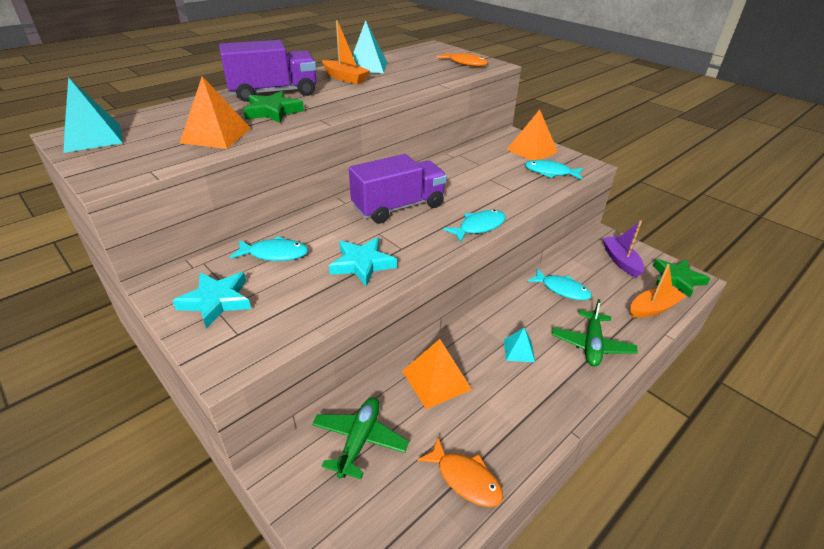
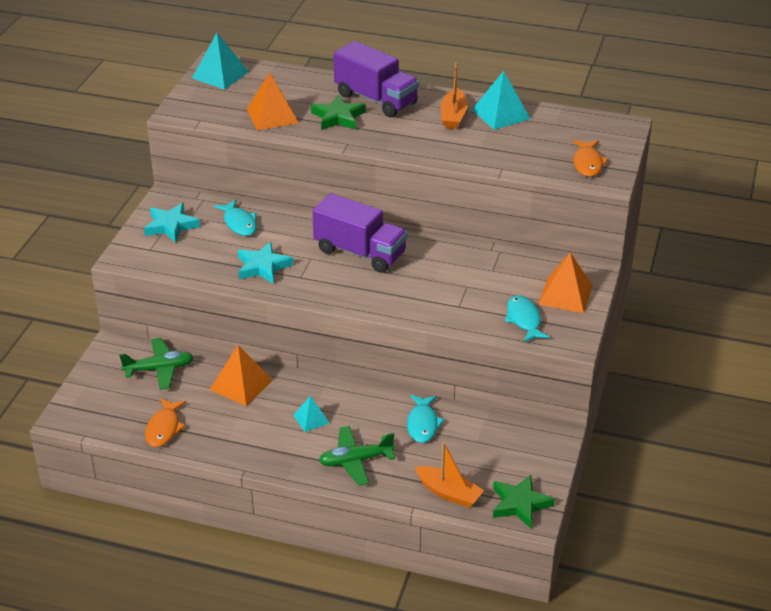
camera: 60 degrees right, 0 degrees up
(479, 227) = (370, 305): turquoise fish -> none
(620, 261) = (515, 455): purple boat -> none

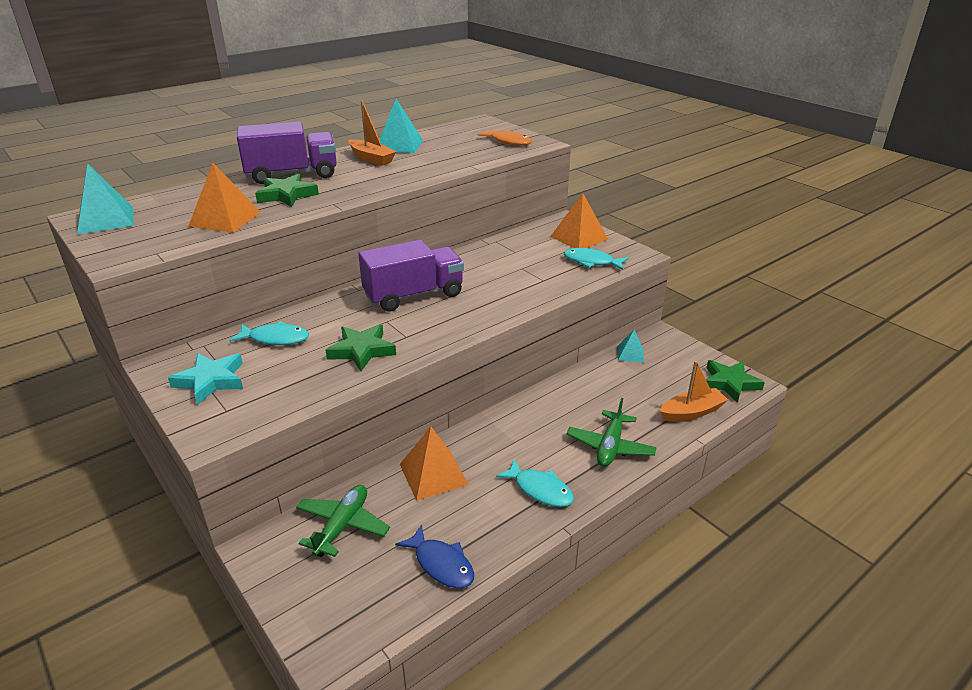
camera: 55 degrees left, 5 degrees down
(164, 428) = (441, 564): orange fish -> blue fish
(263, 267) = (362, 351): turquoise star -> green star
(311, 419) = (528, 449): turquoise pyramid -> turquoise pyramid (630, 354)
(423, 424) = (594, 390): turquoise fish -> turquoise fish (540, 489)

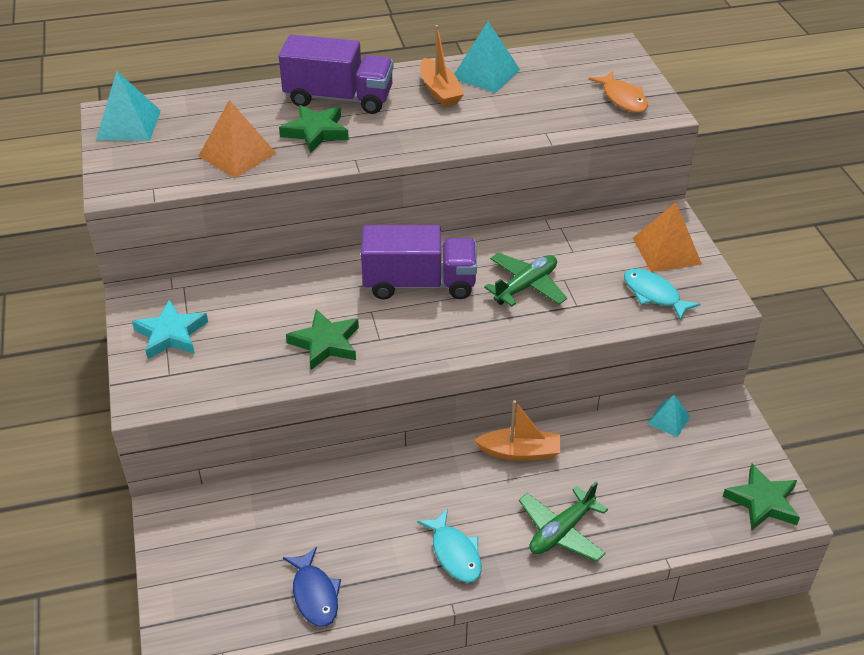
camera: 25 degrees right, 10 degrees up
(275, 338) = (252, 300): turquoise fish -> none
(342, 526) = (248, 519): green plane -> green plane (526, 286)
(433, 474) = (360, 495): orange pyramid -> none
(691, 412) = (685, 523): orange boat -> orange boat (519, 452)

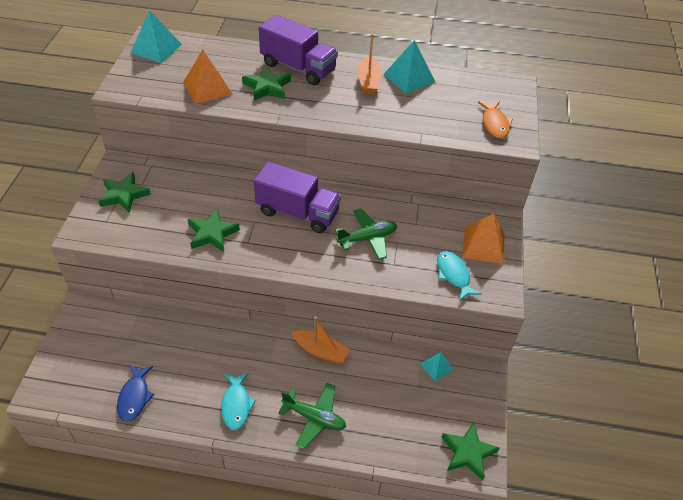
camera: 20 degrees right, 5 degrees up
(171, 334) = (124, 195): turquoise star -> green star
(561, 531) = (314, 418): green plane -> green plane turned 135 degrees counterclockwise

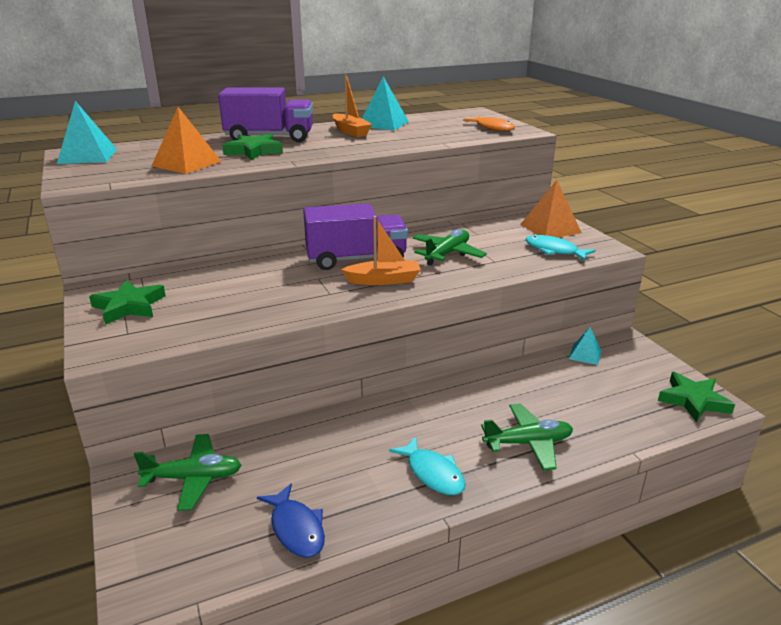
camera: 30 degrees left, 20 degrees down
(111, 330) = (193, 478): none -> green plane
(212, 233) = (280, 300): green star -> none
(320, 351) = (467, 389): orange boat -> orange boat (383, 280)

